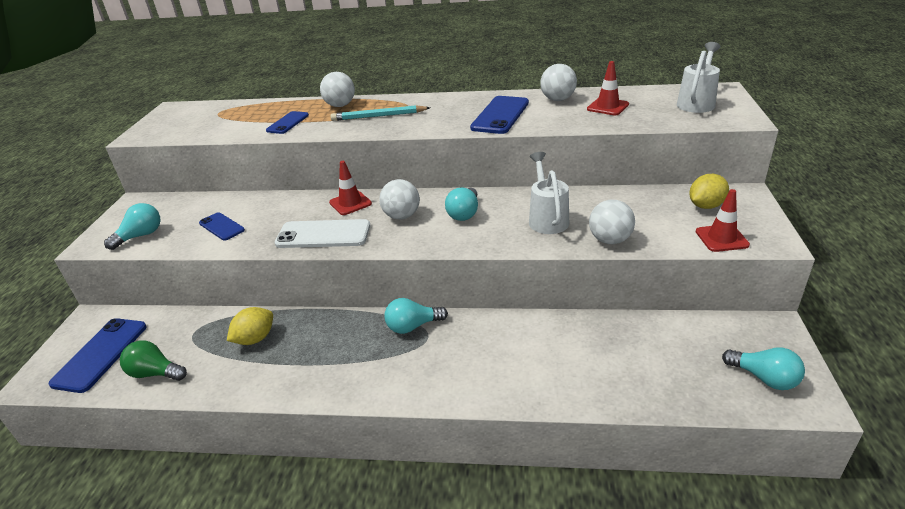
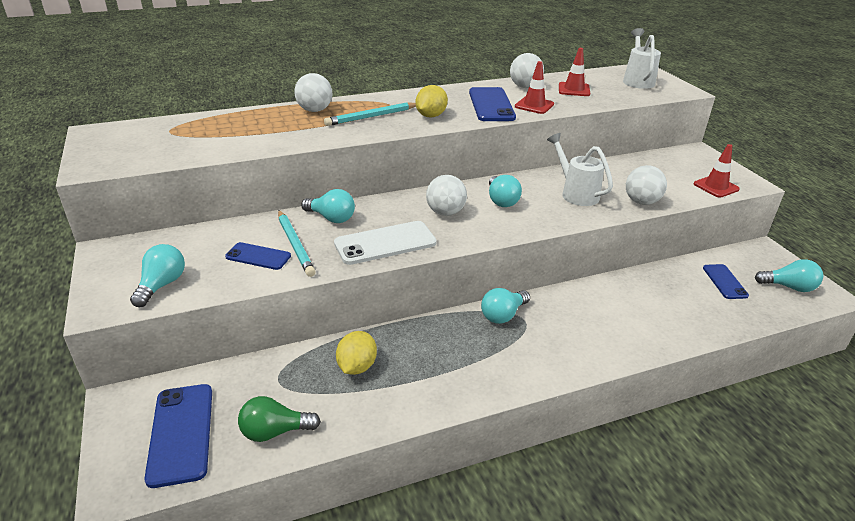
camera: 30 degrees left, 0 degrees up
(256, 222) = (295, 245): none -> turquoise pencil
(288, 123) = (276, 133): blue phone -> blue phone (724, 282)
(305, 204) = (331, 218): none -> turquoise light bulb
(350, 203) = (380, 209): red traffic cone -> red traffic cone (534, 105)
(705, 206) = (681, 164): yellow lemon -> yellow lemon (431, 116)

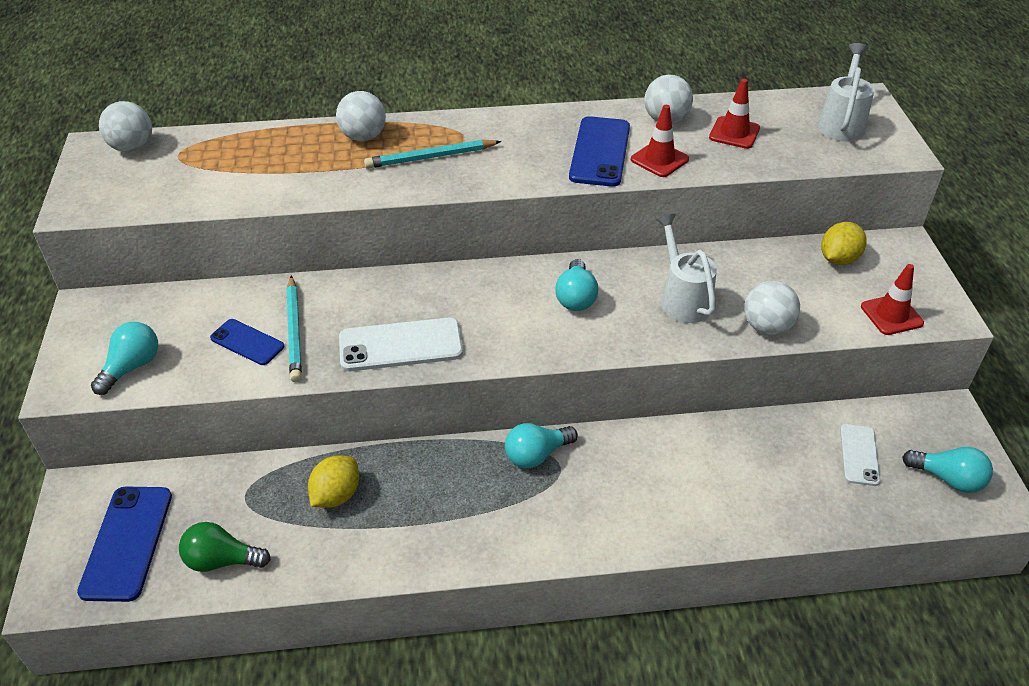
camera: 15 degrees right, 10 degrees up
(331, 218) = (351, 295): turquoise light bulb -> none
(431, 116) = (508, 164): yellow lemon -> yellow lemon (838, 259)
(445, 212) = (494, 307): white ball -> white ball (132, 147)
(724, 282) = (859, 455): blue phone -> white phone

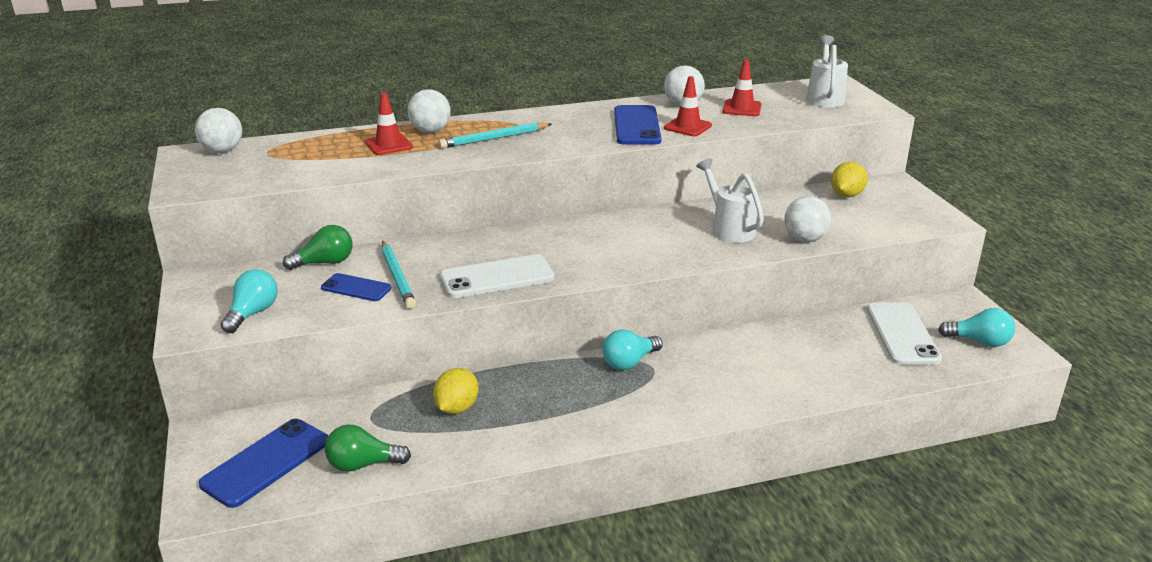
camera: 10 degrees left, 15 degrees down
(127, 543) = (266, 463): blue phone -> blue phone turned 45 degrees clockwise
(224, 299) = (325, 263): none -> green light bulb
(576, 297) = (639, 235): turquoise light bulb -> none
(859, 455) = (902, 334): white phone -> white phone, size x1.64
(891, 315) = (902, 224): red traffic cone -> red traffic cone (389, 145)

